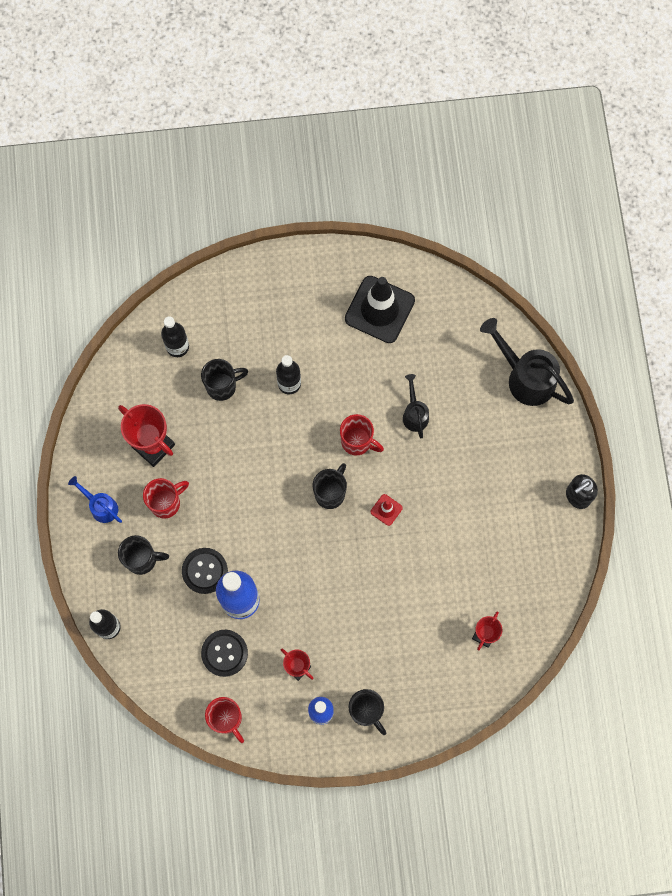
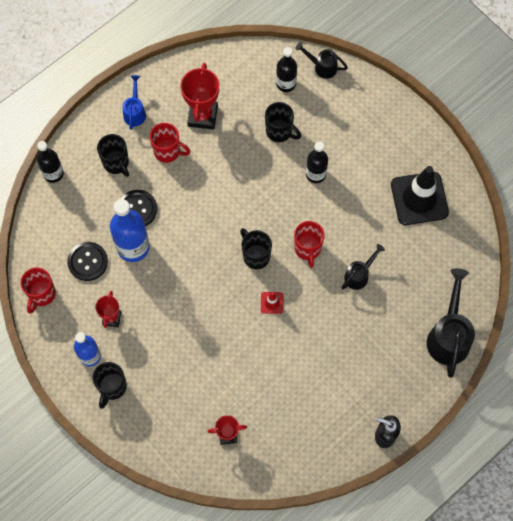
camera: 55 degrees right, 5 degrees down
(185, 302) = (322, 67): none -> black watering can
(330, 493) = (255, 256): black mug -> black mug turned 120 degrees counterclockwise

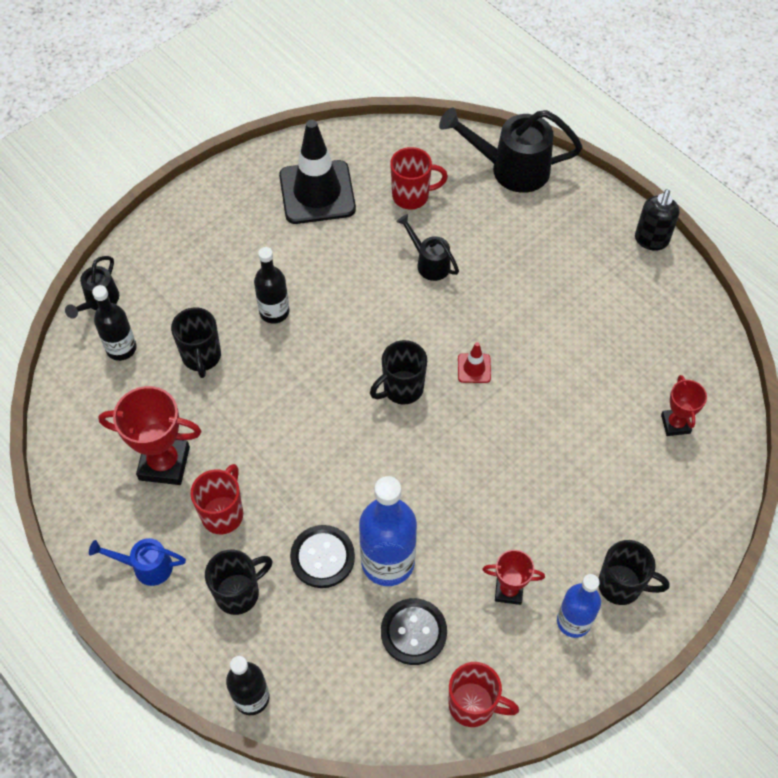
camera: 90 degrees left, 10 degrees down
(279, 132) = (201, 357): black mug -> black mug turned 135 degrees clockwise
(307, 249) = (391, 323): red mug -> red mug (412, 196)

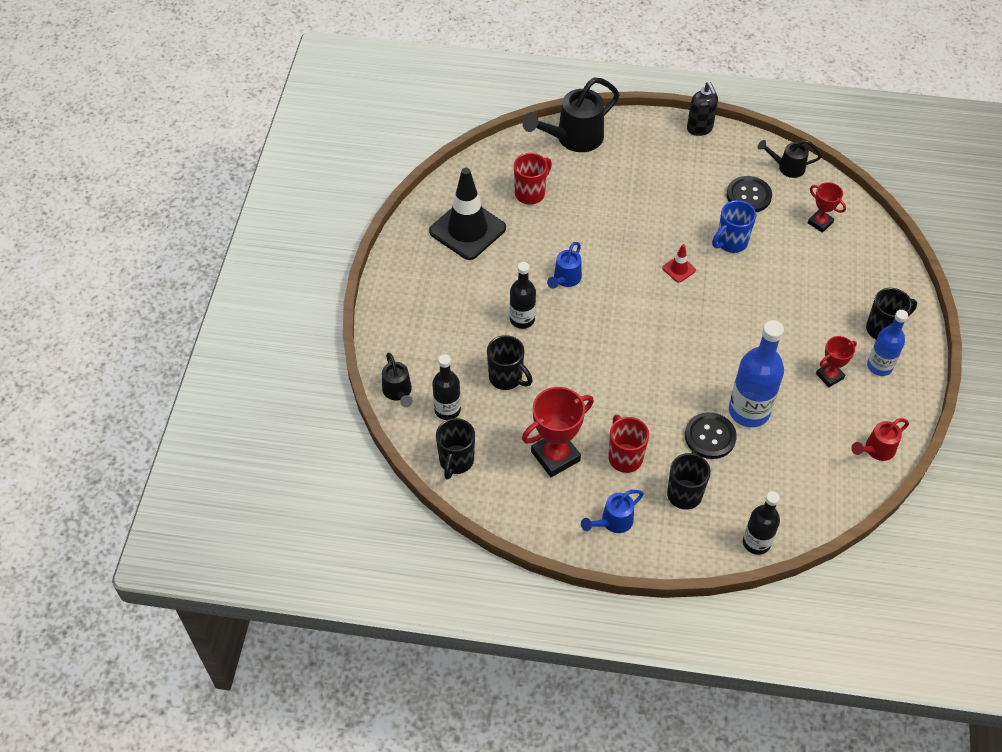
camera: 40 degrees left, 5 degrees down
(354, 301) = (565, 279): none -> blue watering can
(402, 389) = (650, 310): black mug -> black mug (456, 461)
(413, 632) = (804, 437): black button -> black button (748, 195)
(429, 263) = (586, 226): black watering can -> black watering can (787, 167)
(473, 705) = (876, 450): red mug -> red watering can
(556, 378) = (731, 243): none -> blue mug

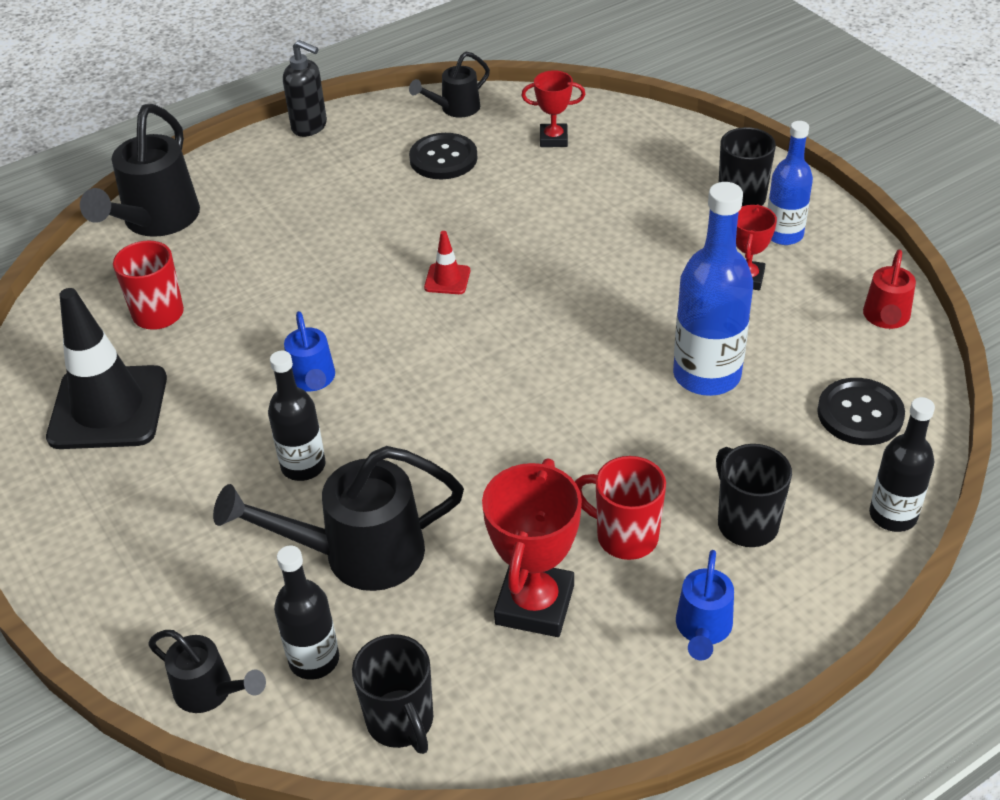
camera: 40 degrees left, 10 degrees down
(506, 378) = (358, 554): black mug -> black watering can
(710, 437) = (697, 435): black button -> black button (860, 414)
(731, 243) = (477, 215): blue mug -> none

